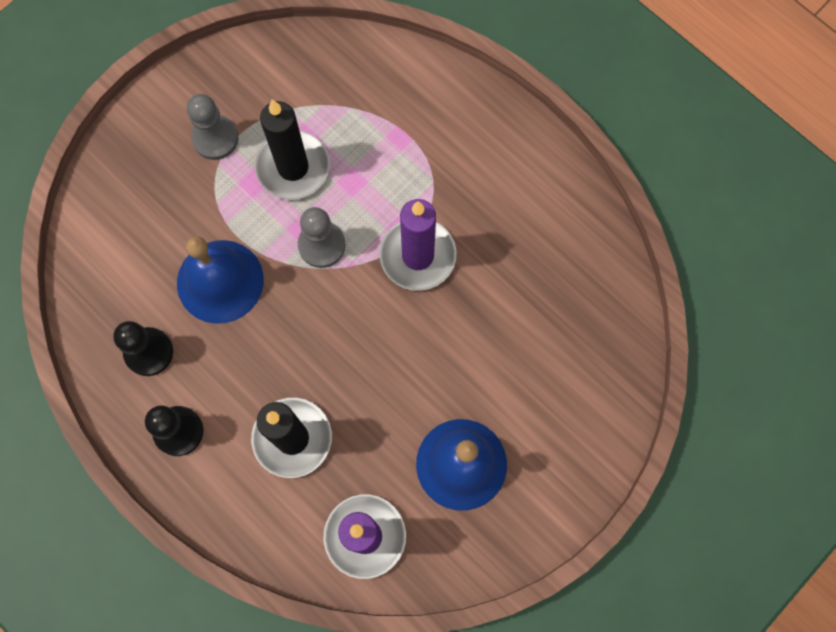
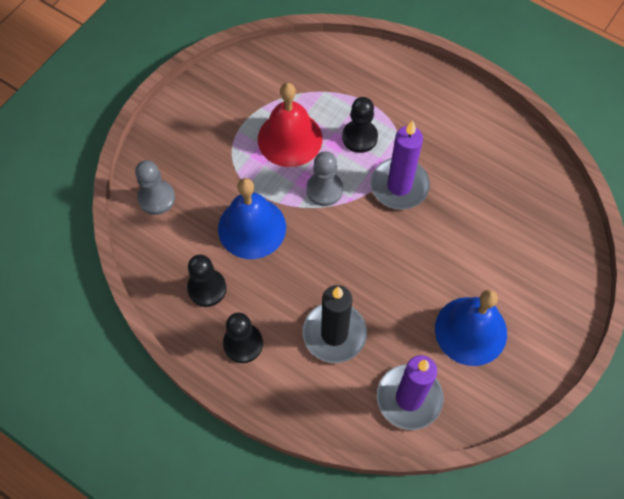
camera: 10 degrees left, 10 degrees down
(215, 138) = (226, 127): grey pawn -> grey pawn (156, 198)
(293, 167) = (290, 138): black candle -> red bell
(382, 180) = (359, 137): none -> black pawn

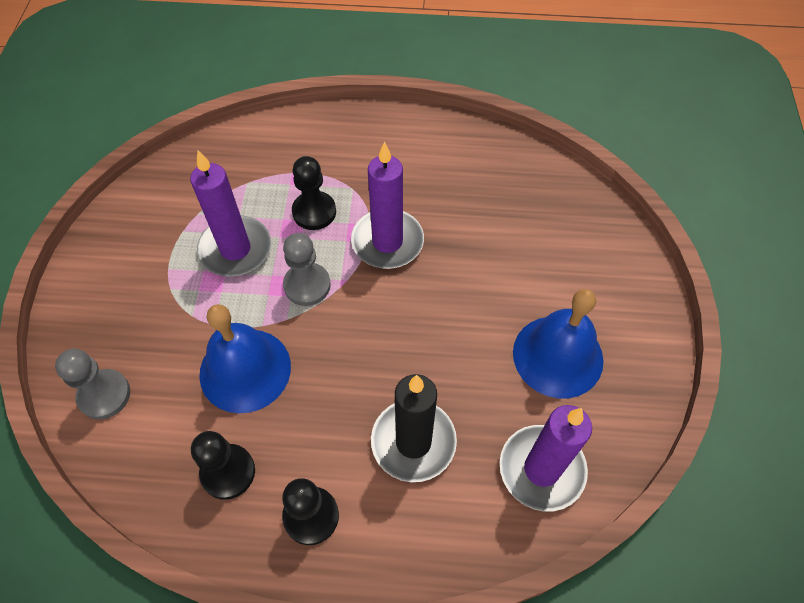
camera: 30 degrees left, 5 degrees down
(290, 138) = (235, 249): red bell -> purple candle

